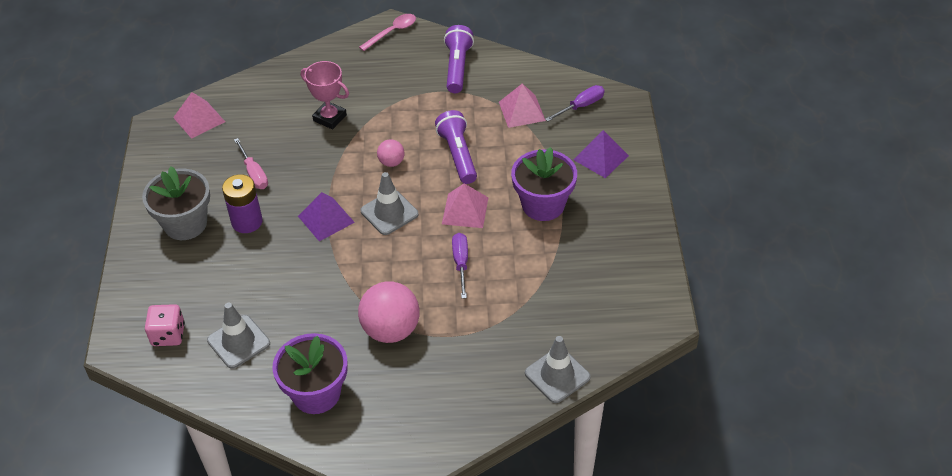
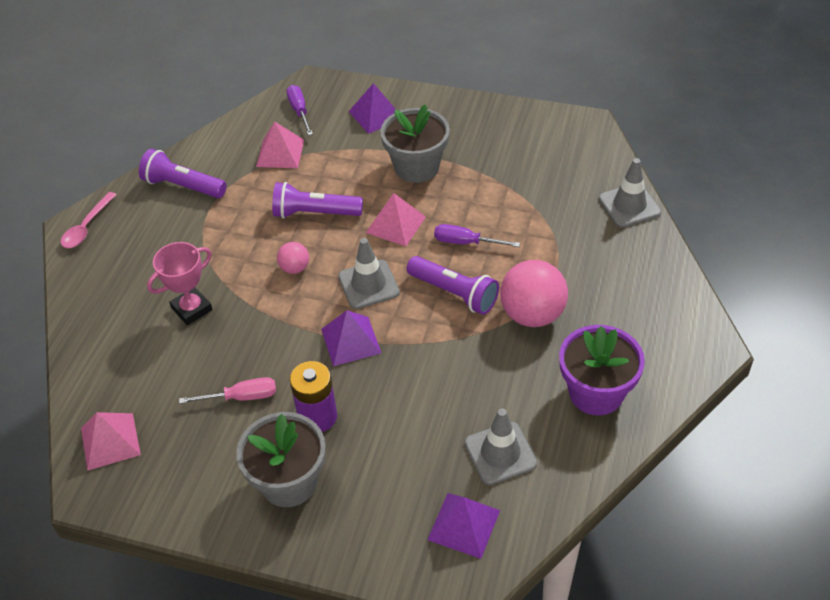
camera: 70 degrees left, 0 degrees up
(168, 335) = (463, 525): pink dice -> purple pyramid
(392, 32) = (86, 227): pink spoon -> pink spoon turned 135 degrees counterclockwise
(398, 270) = (454, 293): none -> purple flashlight
(543, 205) = (416, 167): purple flower pot -> grey flower pot

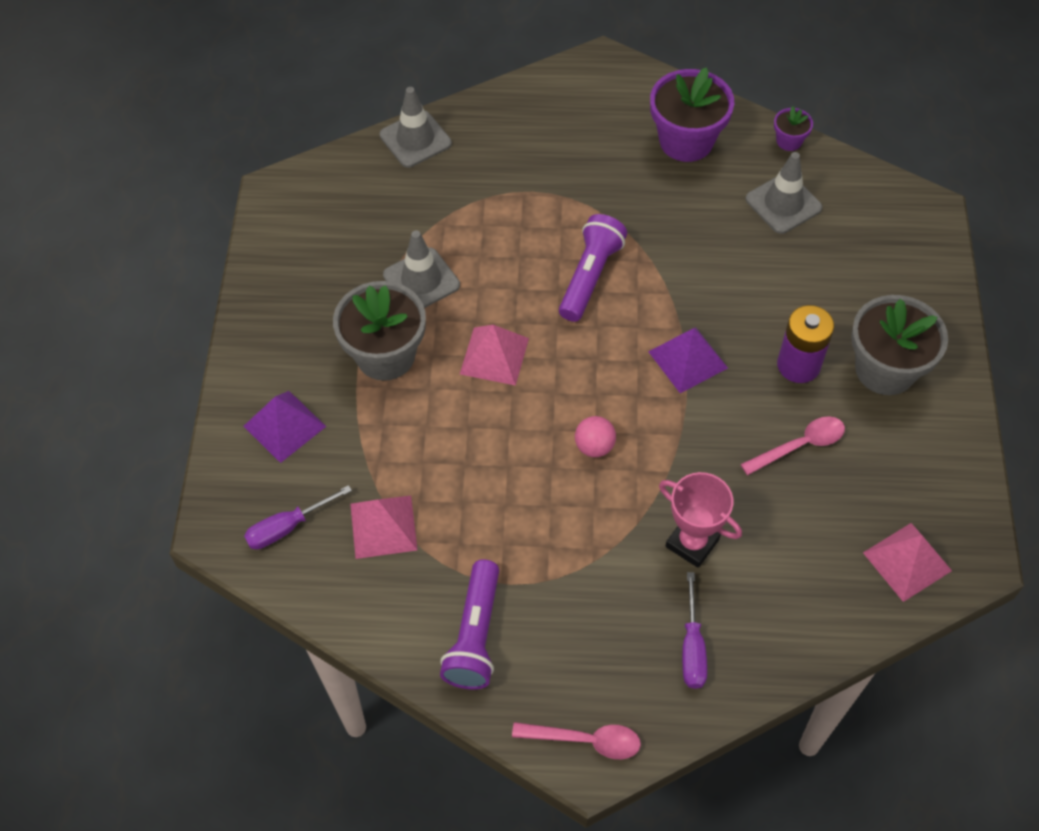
camera: 105 degrees left, 10 degrees up
(241, 397) = (800, 445): pink screwdriver -> pink spoon
(315, 213) = (494, 450): purple flashlight -> none
(368, 284) = (599, 362): grey traffic cone -> grey traffic cone (421, 280)
(463, 525) = (871, 218): purple pyramid -> none
(465, 242) = (508, 280): purple screwdriver -> purple screwdriver (692, 647)
(532, 314) = (601, 203): pink ball -> none
(581, 480) = (789, 141): none -> purple flower pot

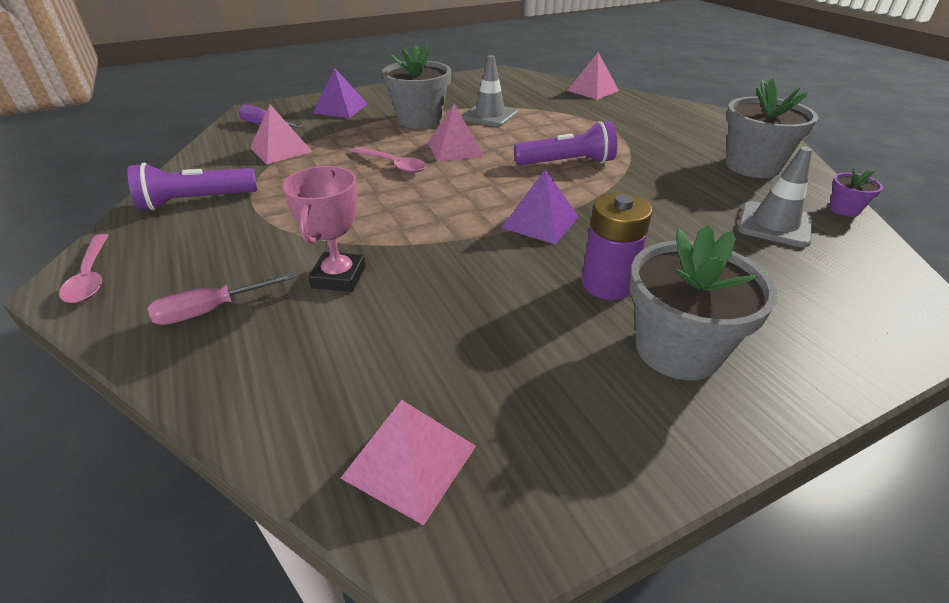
camera: 60 degrees right, 20 degrees down
(415, 139) = (592, 90): grey traffic cone -> pink pyramid
(594, 446) = (408, 204): pink ball -> none
(686, 141) = (752, 166): purple flower pot -> grey flower pot
(692, 647) = (211, 310): purple screwdriver -> pink screwdriver
(800, 445) = (509, 313): pink spoon -> pink spoon (393, 165)

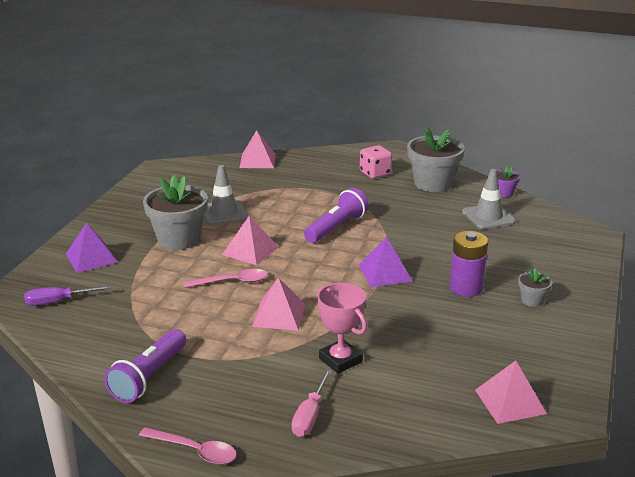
camera: 45 degrees left, 10 degrees down
(281, 150) = (122, 312): pink pyramid -> pink pyramid (279, 315)
(677, 349) = (532, 300): grey flower pot -> grey flower pot, size x0.47
(695, 135) = (375, 173): none -> pink dice

